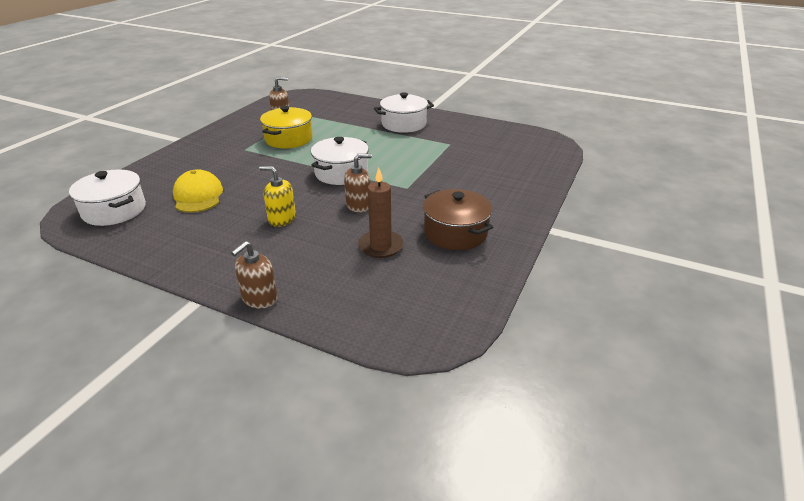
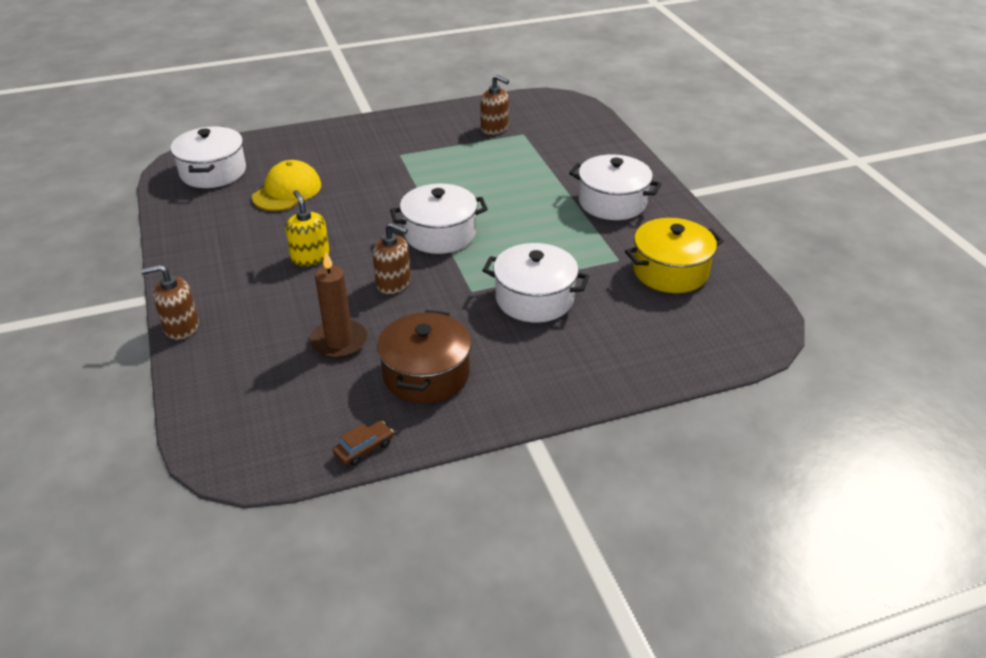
camera: 45 degrees right, 5 degrees up
(289, 139) = (458, 162): yellow pot -> yellow pot (670, 271)
(443, 176) = (534, 298): none -> white pot
(490, 282) = (364, 448): none -> brown car

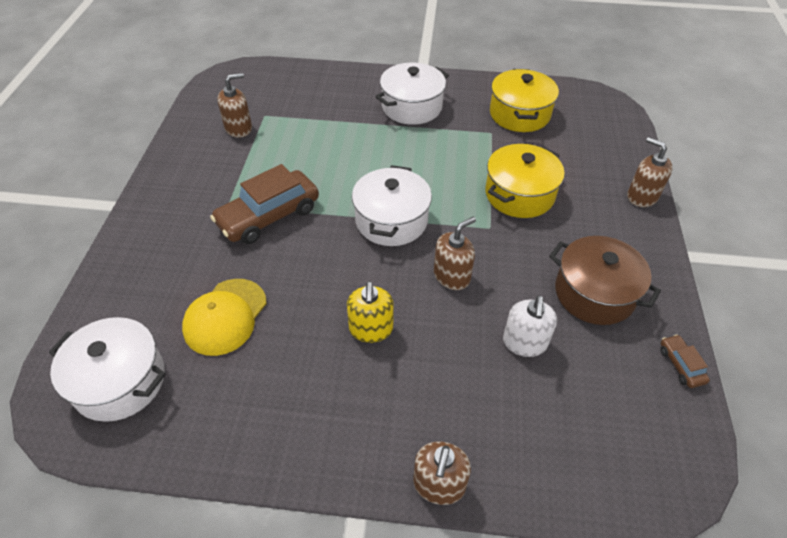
camera: 65 degrees left, 10 degrees up
(287, 191) = (225, 316): yellow cap -> yellow cap turned 120 degrees counterclockwise
(310, 257) = (371, 329): yellow soap dispenser -> yellow soap dispenser turned 90 degrees counterclockwise
(339, 341) = (524, 343): brown candle -> white soap dispenser
(401, 175) = (268, 216): none -> brown car
(534, 298) = (519, 194): white pot -> yellow pot
(603, 387) = (642, 196): none -> brown soap dispenser

